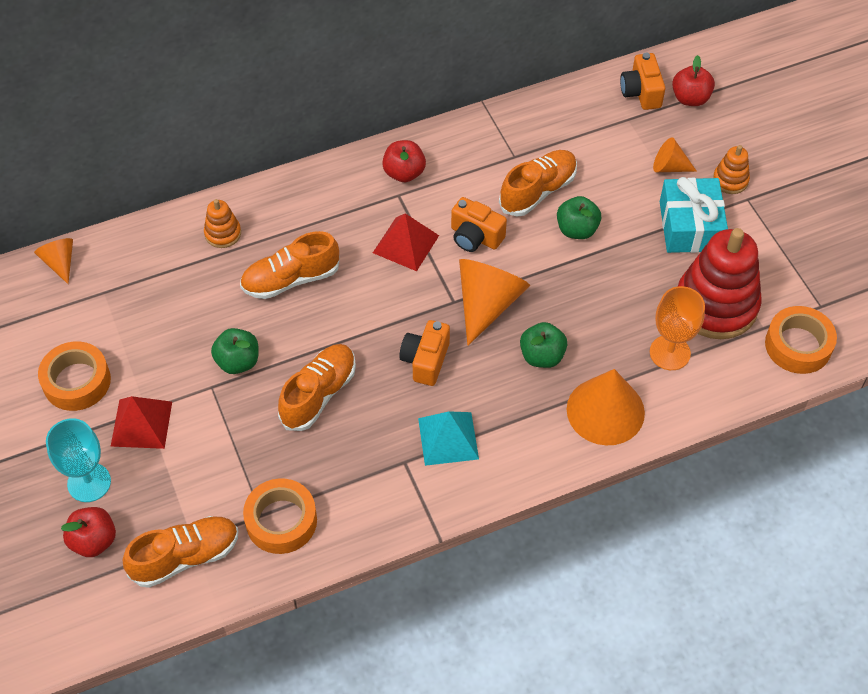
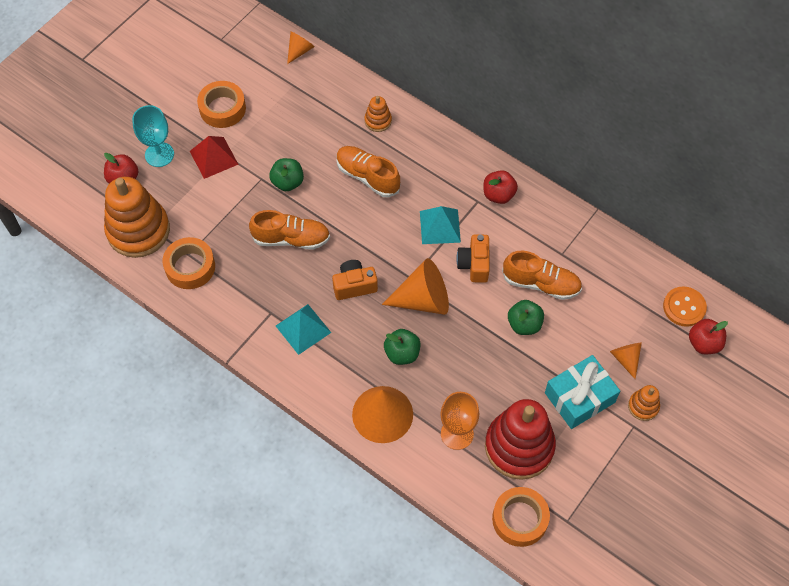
camera: 60 degrees right, 5 degrees up
(185, 557) = (138, 230): orange shoe -> orange stacking toy
(406, 244) = (440, 226): red pyramid -> turquoise pyramid
(641, 92) = (684, 307): orange camera -> orange button

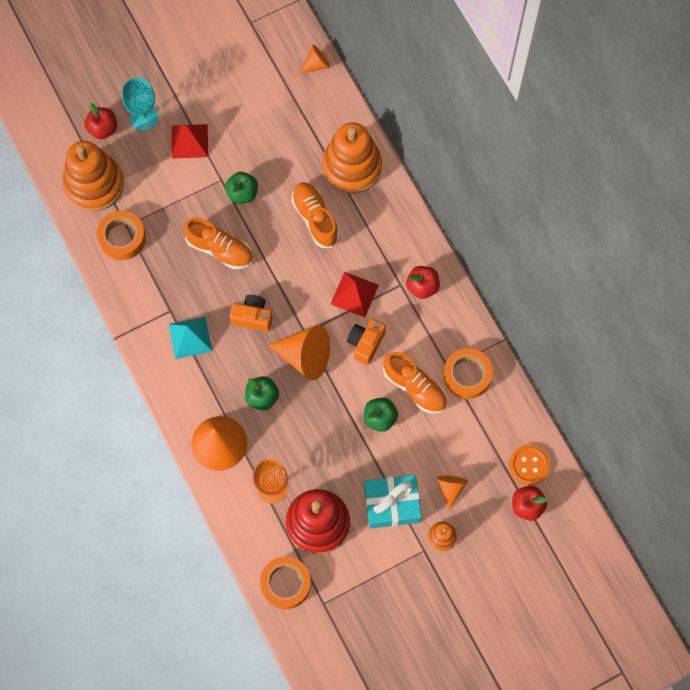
camera: 25 degrees right, 10 degrees up
(222, 109) = (219, 95): orange tape -> orange tape (467, 375)
(378, 121) = (352, 166): orange stacking toy -> orange stacking toy, size x2.20
(440, 226) = (354, 294): turquoise pyramid -> red pyramid

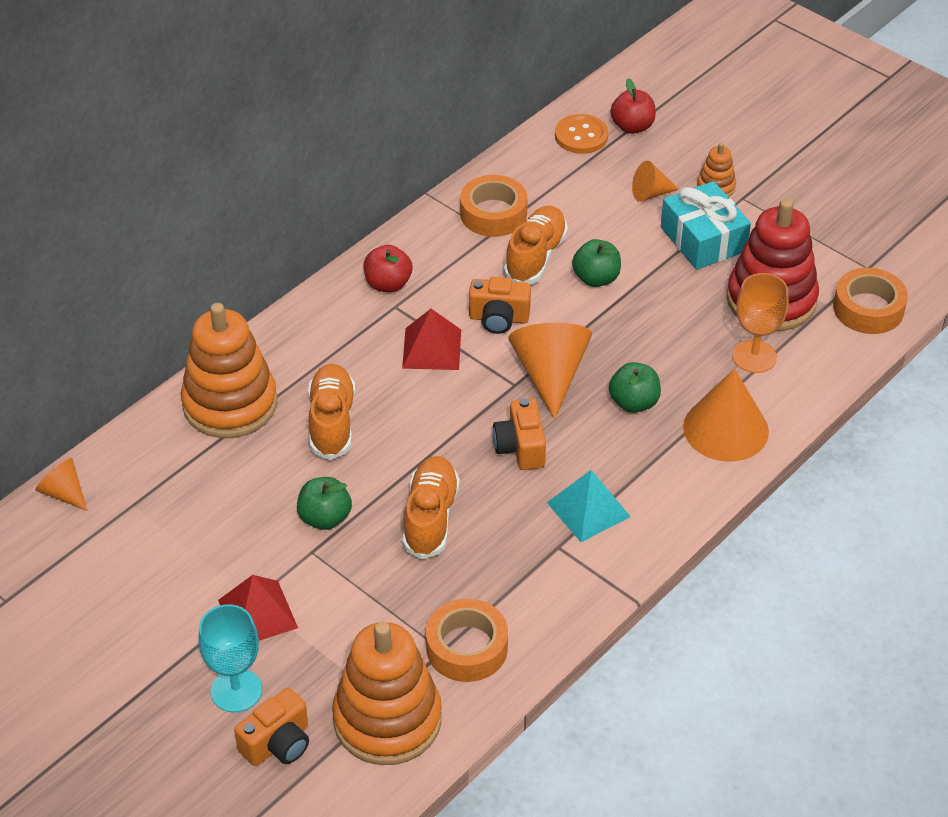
camera: 110 degrees left, 25 degrees down
(103, 129) = (278, 743): red apple -> orange camera
(315, 218) = (332, 422): orange shoe -> orange shoe turned 135 degrees clockwise

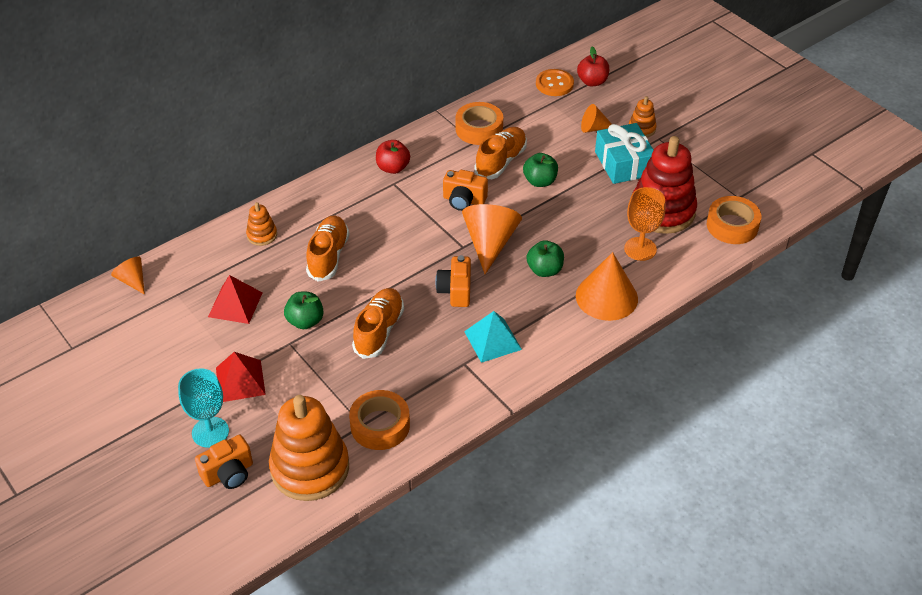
camera: 10 degrees right, 0 degrees up
(230, 404) = (262, 235): orange stacking toy -> orange stacking toy, size x0.45
(432, 348) = (411, 215): red pyramid -> red pyramid (235, 304)

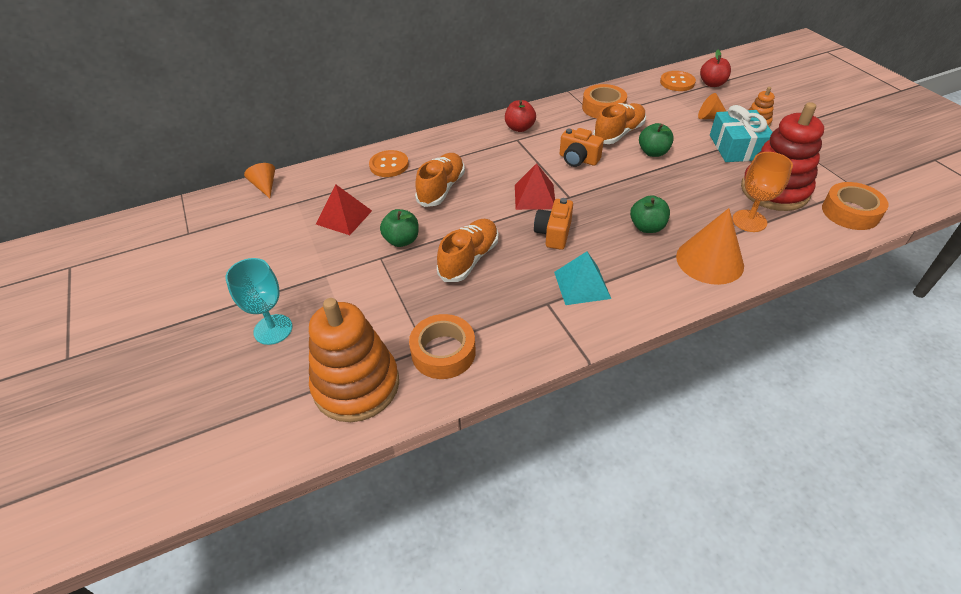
camera: 15 degrees right, 0 degrees up
(228, 473) = (273, 375): orange camera -> none
(240, 381) = (321, 285): red pyramid -> red pyramid (534, 196)
(262, 235) = (389, 165): orange stacking toy -> orange button
(490, 243) = (596, 197): orange cone -> none

